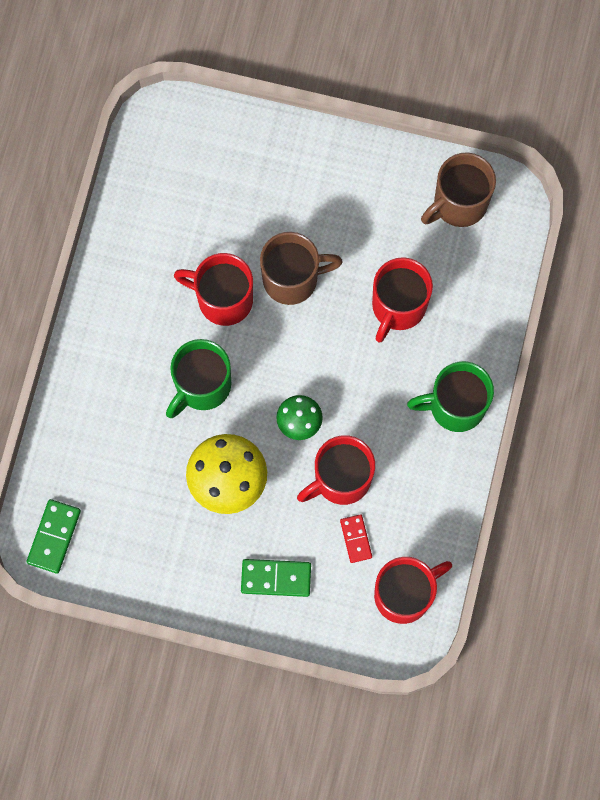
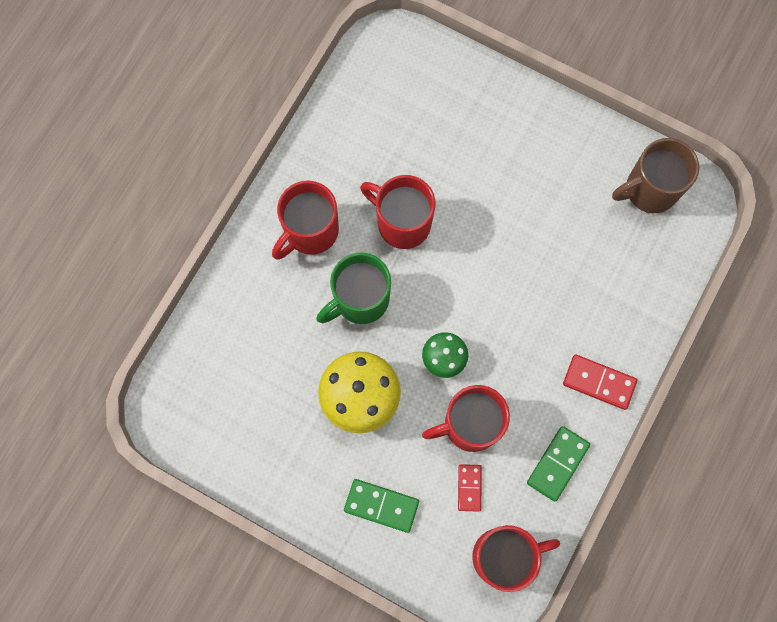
camera: 15 degrees right, 0 degrees up
(54, 537) = (180, 407): green domino -> green domino (558, 464)
(292, 279) = (472, 220): brown mug -> none
(398, 307) = (567, 272): red mug -> red mug (310, 231)
(455, 406) = (599, 382): green mug -> red domino

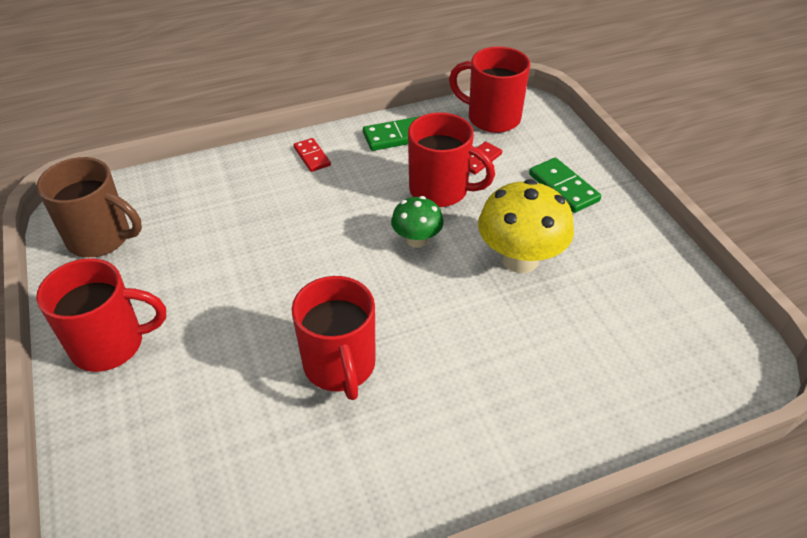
camera: 140 degrees left, 30 degrees down
(310, 231) = (446, 428): red mug -> red mug (110, 344)
(360, 299) = (450, 330): green mug -> none
(599, 382) = (312, 156): red domino -> red domino, size x0.66

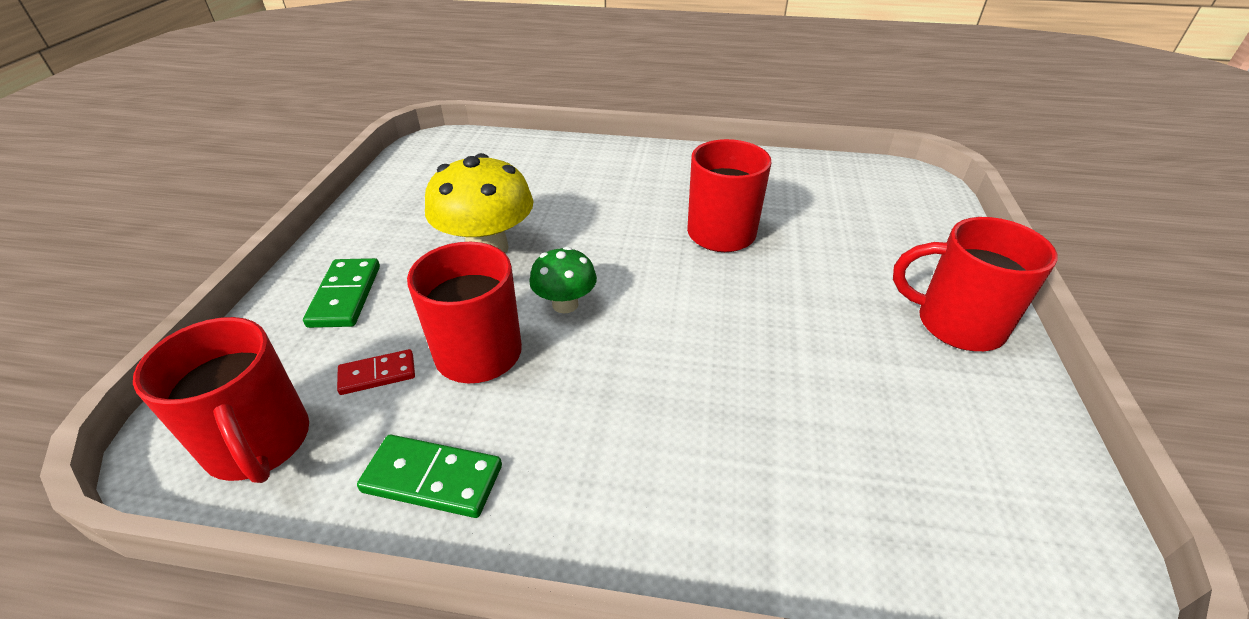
camera: 150 degrees left, 5 degrees down
(101, 238) = (1005, 484): brown mug -> none
(312, 156) = (602, 503): red domino -> none

